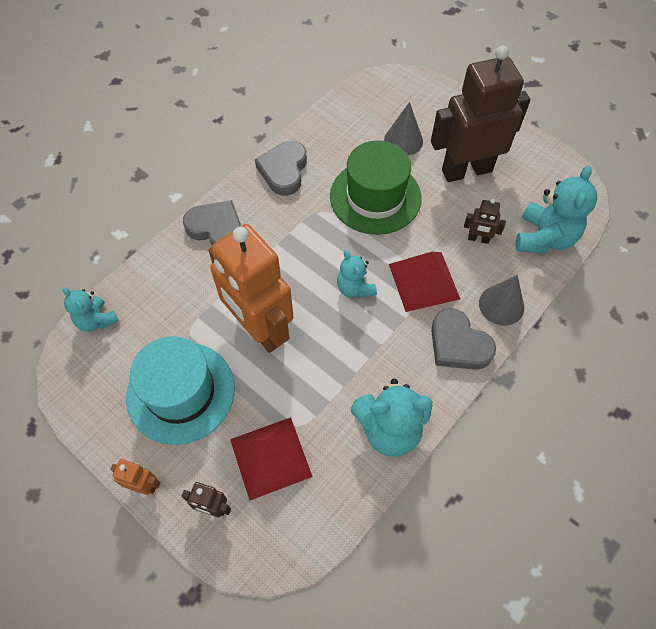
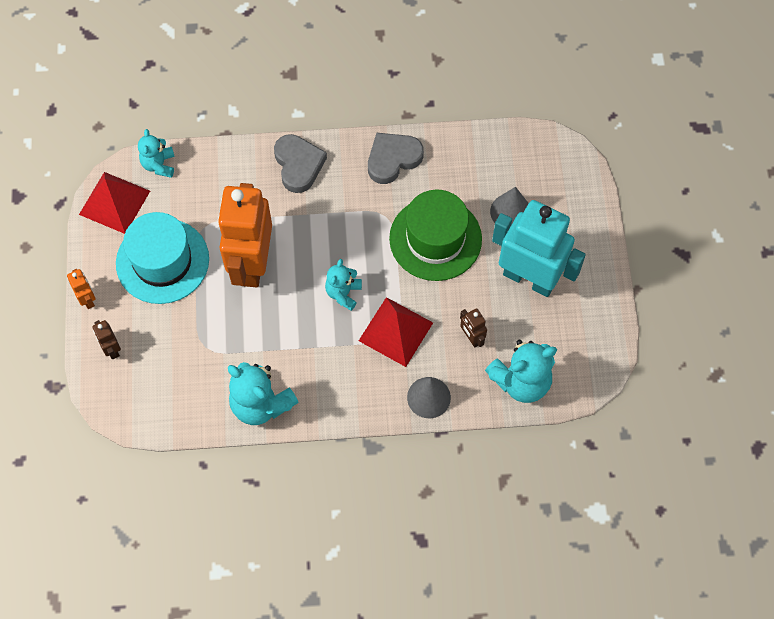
camera: 45 degrees right, 5 degrees up
(270, 457) = (173, 352): red pyramid -> red pyramid (114, 202)
(458, 344) = (367, 394): grey heart -> none
(466, 170) = (529, 278): brown robot -> turquoise robot

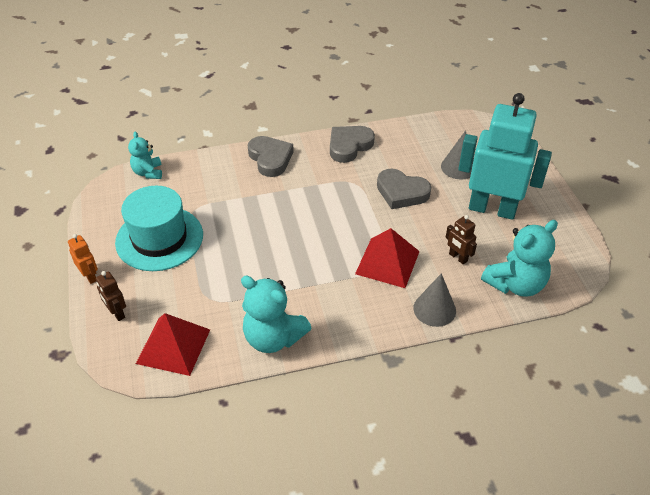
camera: 10 degrees left, 20 degrees down
(114, 202) = (110, 202): red pyramid -> red pyramid (173, 346)
(252, 264) = (243, 230): orange robot -> none
(343, 293) = (331, 240): turquoise teddy bear -> none
(435, 239) = (401, 192): green hat -> grey heart

